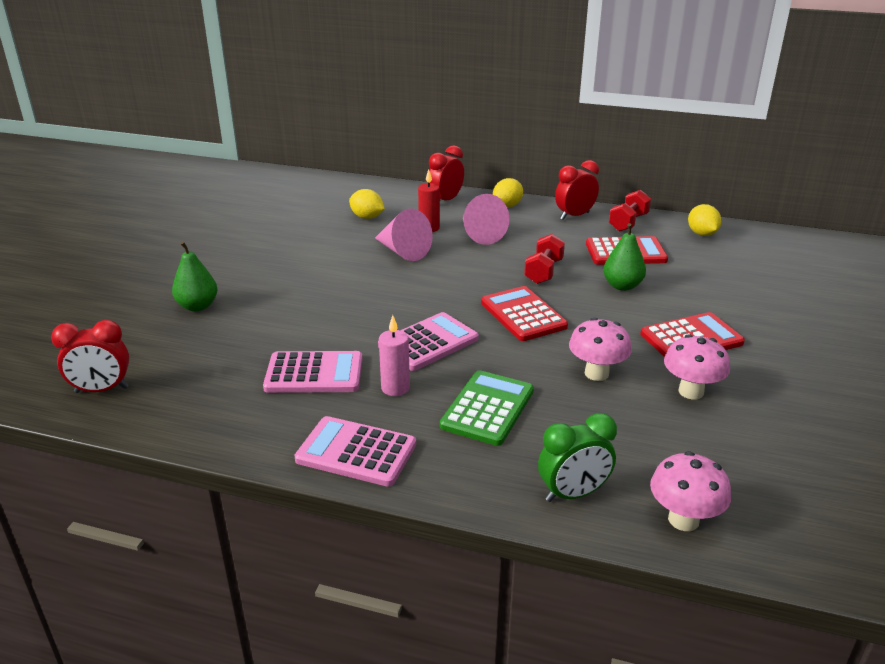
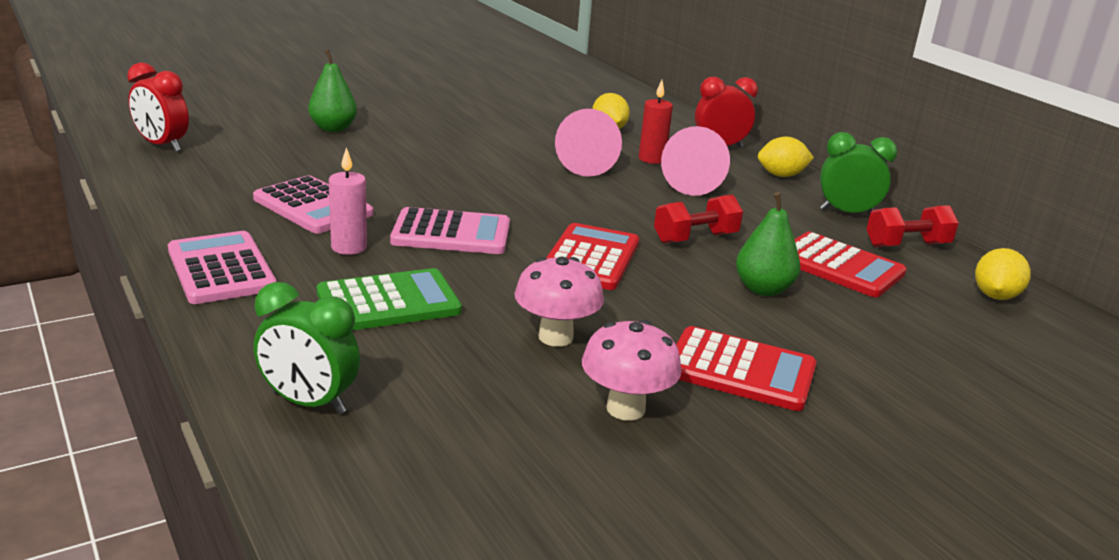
camera: 40 degrees right, 5 degrees down
(574, 216) = (847, 213): red clock -> green clock
(683, 520) = (356, 492): pink mushroom -> none

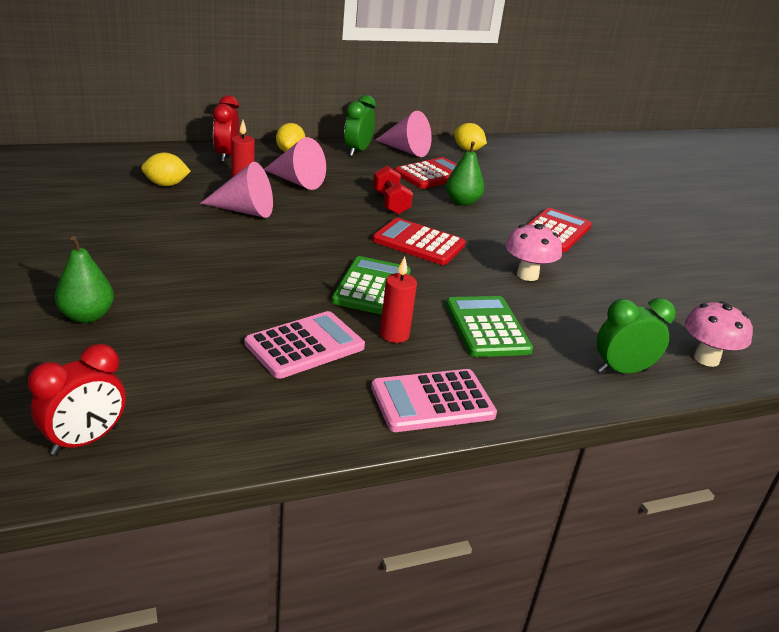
camera: 80 degrees left, 5 degrees up
(309, 403) = (622, 371): green clock -> green clock turned 135 degrees counterclockwise
(349, 247) = (394, 335): pink candle -> red candle
(451, 233) = (372, 287): pink calculator -> green calculator
(625, 409) = (600, 270): pink mushroom -> pink mushroom (706, 359)
(907, 245) = (405, 150): red dumbbell -> pink cone

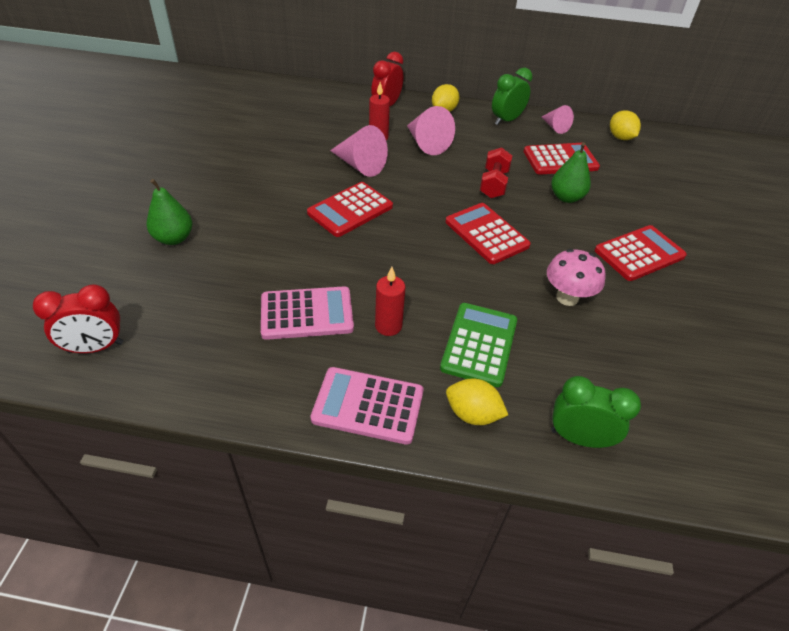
camera: 30 degrees right, 15 degrees up
(166, 185) = (317, 127): yellow lemon -> yellow lemon (472, 414)
(269, 250) = (350, 210): none -> red calculator
(372, 287) = (407, 270): green calculator -> none
(405, 150) = (555, 127): pink cone -> pink cone, size x0.62
(706, 359) = (689, 457): pink mushroom -> none

